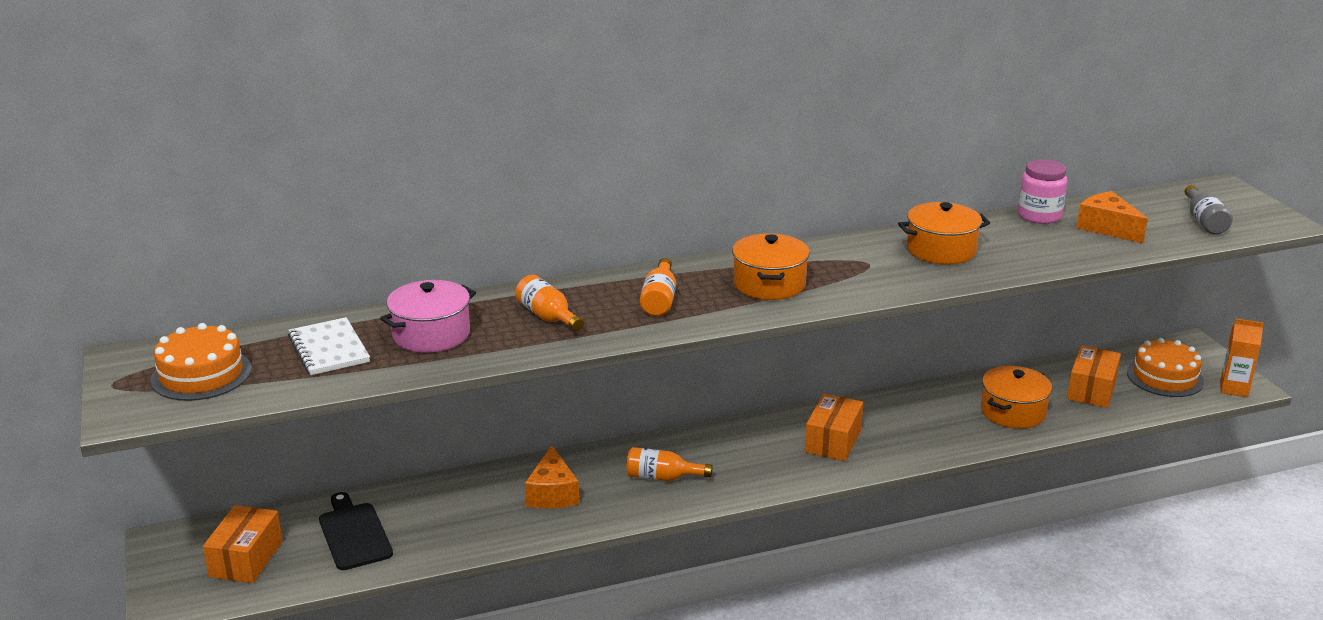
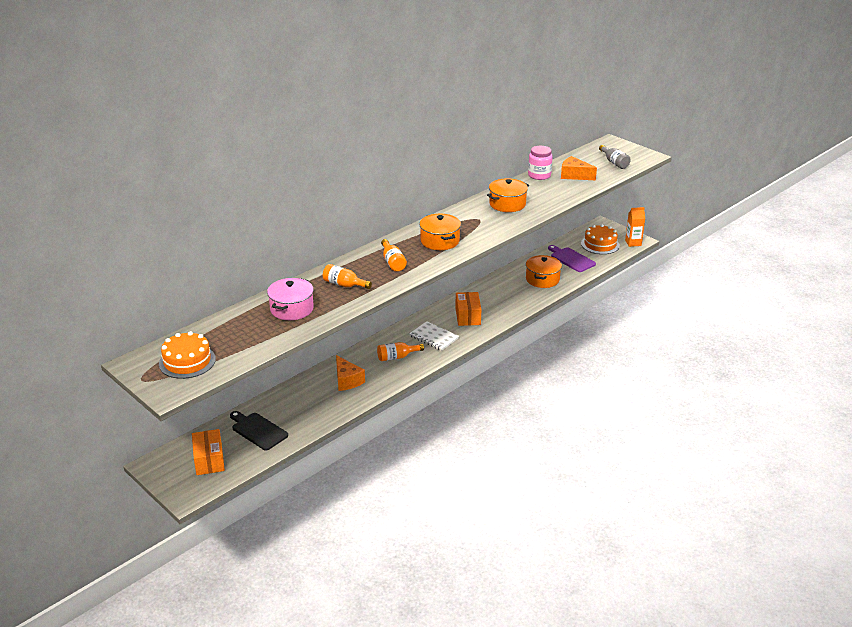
camera: 25 degrees left, 5 degrees up
(329, 349) = (244, 330): white notebook -> white notebook (433, 337)
(1091, 390) = (571, 259): orange box -> purple cutting board

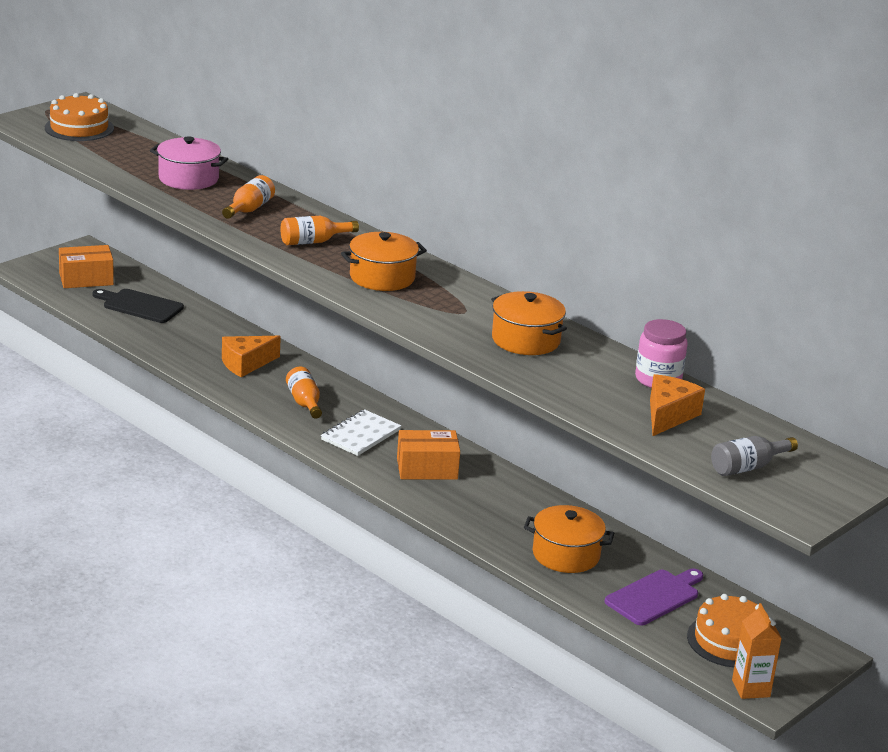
camera: 85 degrees right, 5 degrees down
(258, 430) = (140, 306): black cutting board -> black cutting board turned 105 degrees counterclockwise

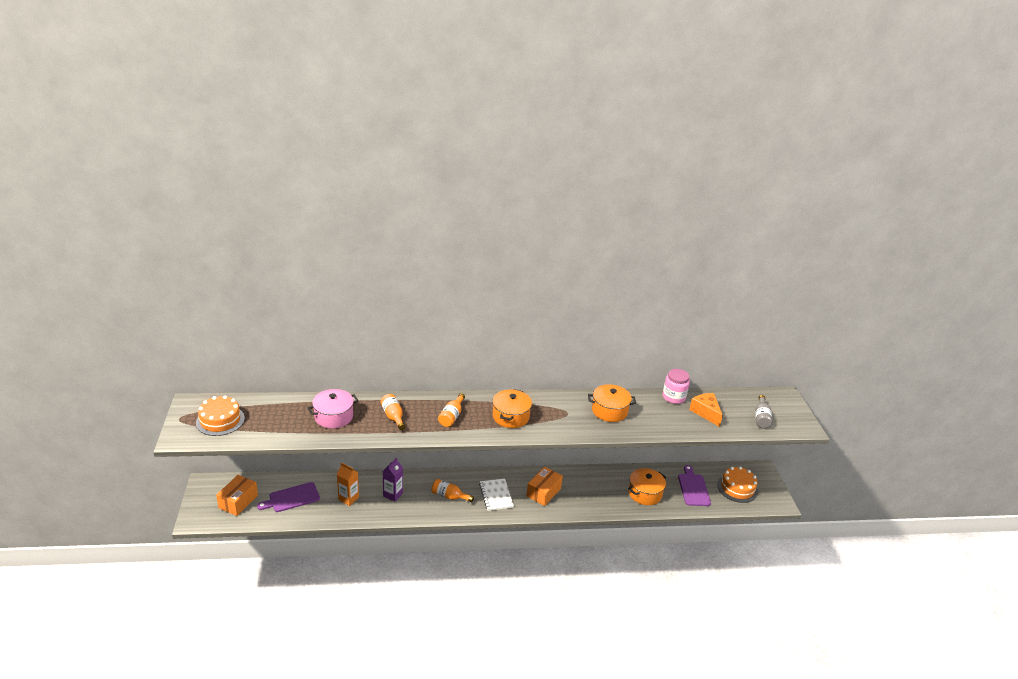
camera: 50 degrees left, 5 degrees up
(140, 306) = (292, 498): black cutting board -> purple cutting board
(246, 364) = (393, 494): orange cheese -> purple carton
(751, 688) = (771, 503): orange carton -> orange carton (348, 498)

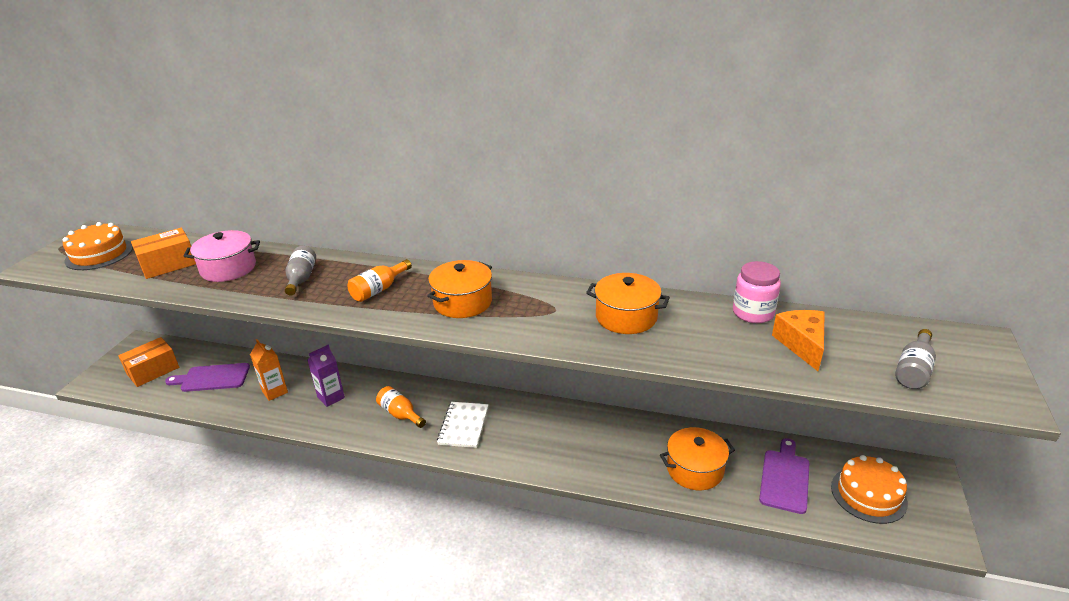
camera: 25 degrees right, 0 degrees up
(393, 417) = (301, 279): orange bottle -> grey bottle
(543, 492) = (534, 435): orange box -> orange box (168, 264)

